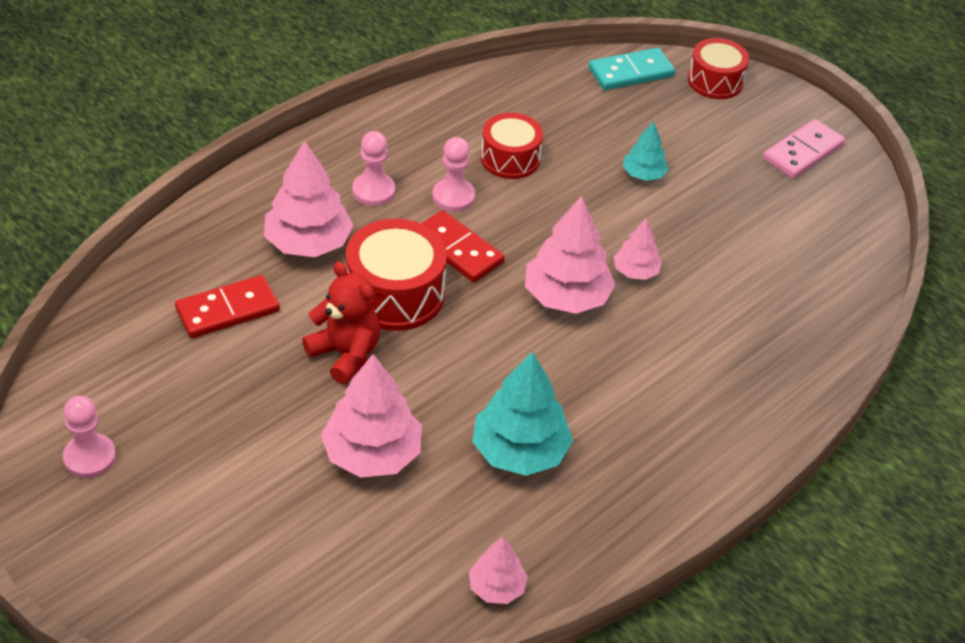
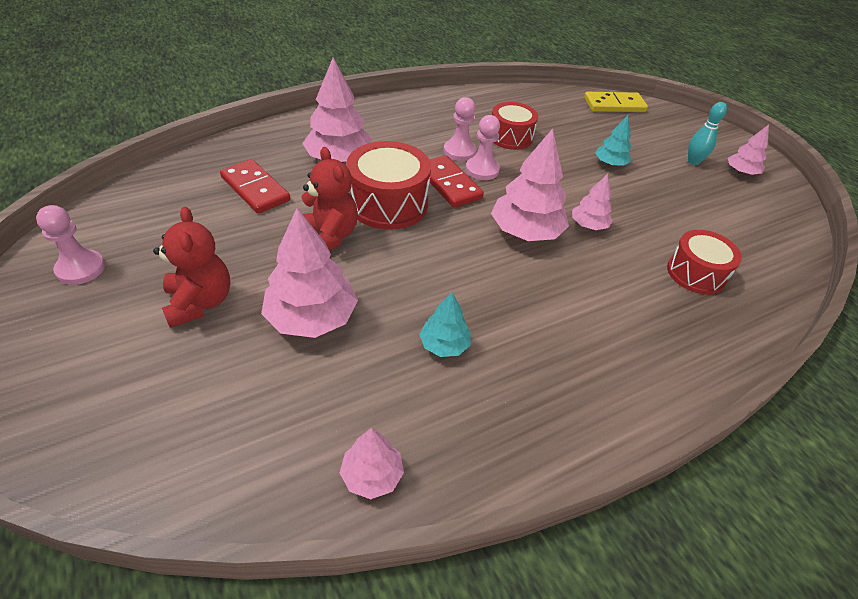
camera: 15 degrees right, 0 degrees up
(227, 310) = (255, 189): red domino -> red domino turned 60 degrees clockwise
(245, 465) = (200, 302): none -> red teddy bear
(373, 191) = (402, 138): pink pawn -> pink pawn (482, 170)
(520, 451) = (444, 345): turquoise tree -> turquoise tree, size x0.55
(631, 72) = (614, 105): turquoise domino -> yellow domino
(715, 81) = (676, 120): red drum -> red drum (696, 273)
(744, 148) = (693, 162): none -> turquoise bowling pin
(803, 152) = (741, 172): pink domino -> pink tree

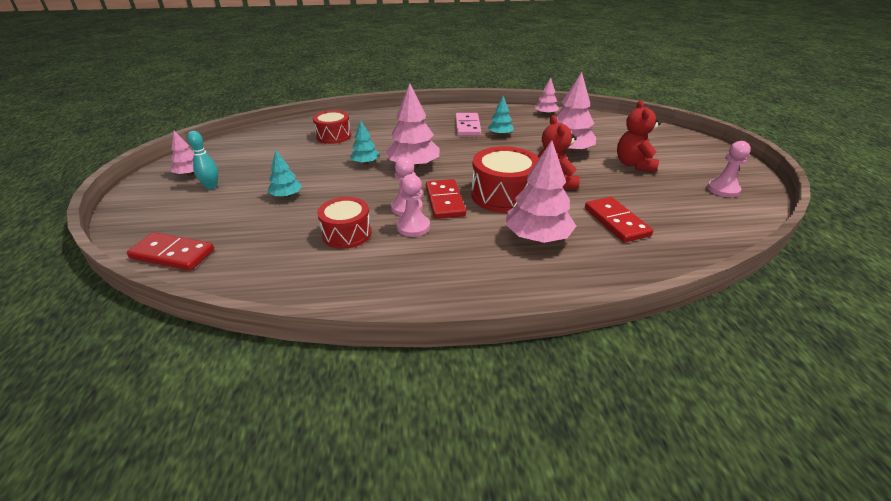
camera: 155 degrees left, 10 degrees down
(517, 359) = (467, 127): none -> pink domino
(588, 225) = (365, 163): pink tree -> turquoise tree
(614, 105) = (172, 254): yellow domino -> red domino

